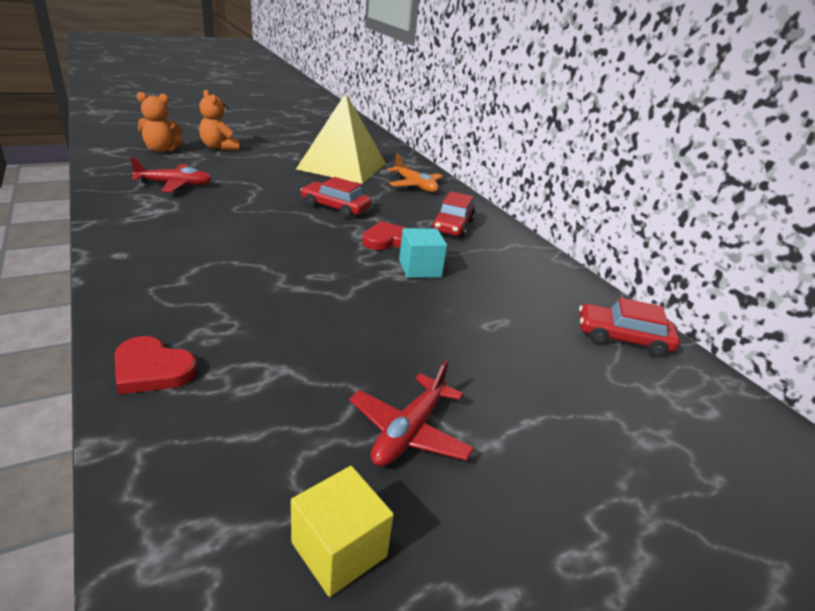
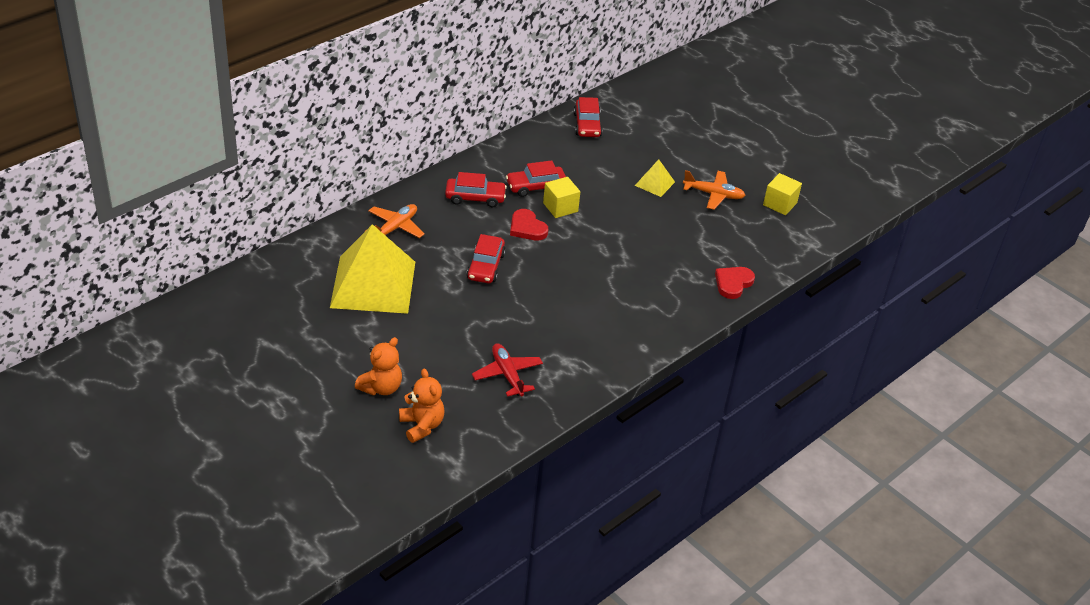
camera: 105 degrees left, 10 degrees up
(152, 369) = (733, 283): red heart -> red heart turned 150 degrees counterclockwise
(409, 431) = (713, 194): red plane -> orange plane
(420, 268) = (560, 207): turquoise cube -> yellow cube
(458, 364) = (654, 183): none -> yellow pyramid
(467, 263) = (536, 186): none -> red car

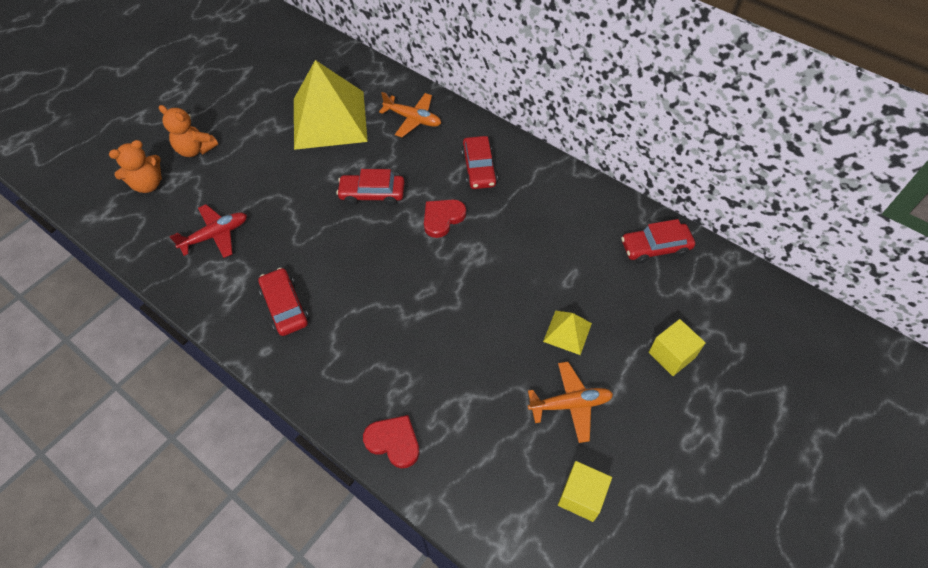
camera: 85 degrees right, 15 degrees up
(536, 186) = (516, 216): red car -> red car (285, 306)
(560, 207) = (487, 242): yellow cube -> yellow cube (671, 355)
(713, 194) = (570, 404): orange plane -> orange plane turned 105 degrees counterclockwise

